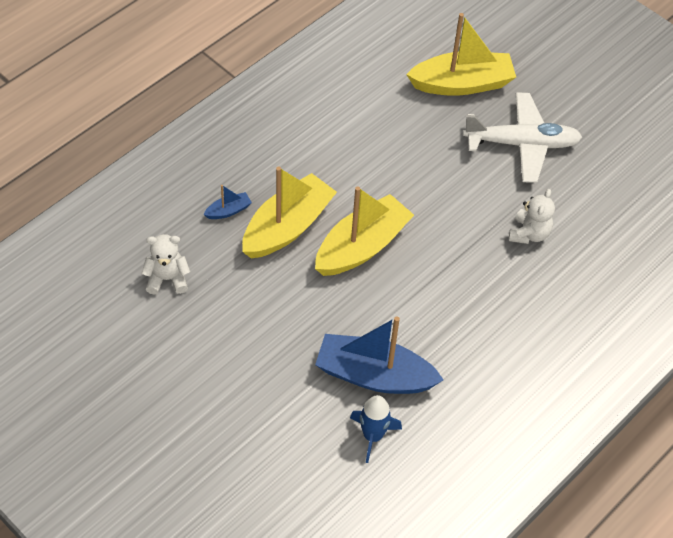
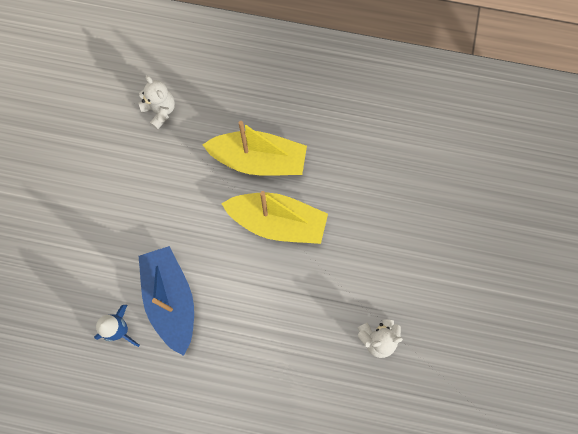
camera: 60 degrees right, 20 degrees up
(228, 211) = (244, 111): blue boat -> none
(462, 84) = (491, 199): yellow boat -> none
(522, 144) = (464, 282): white plane -> none

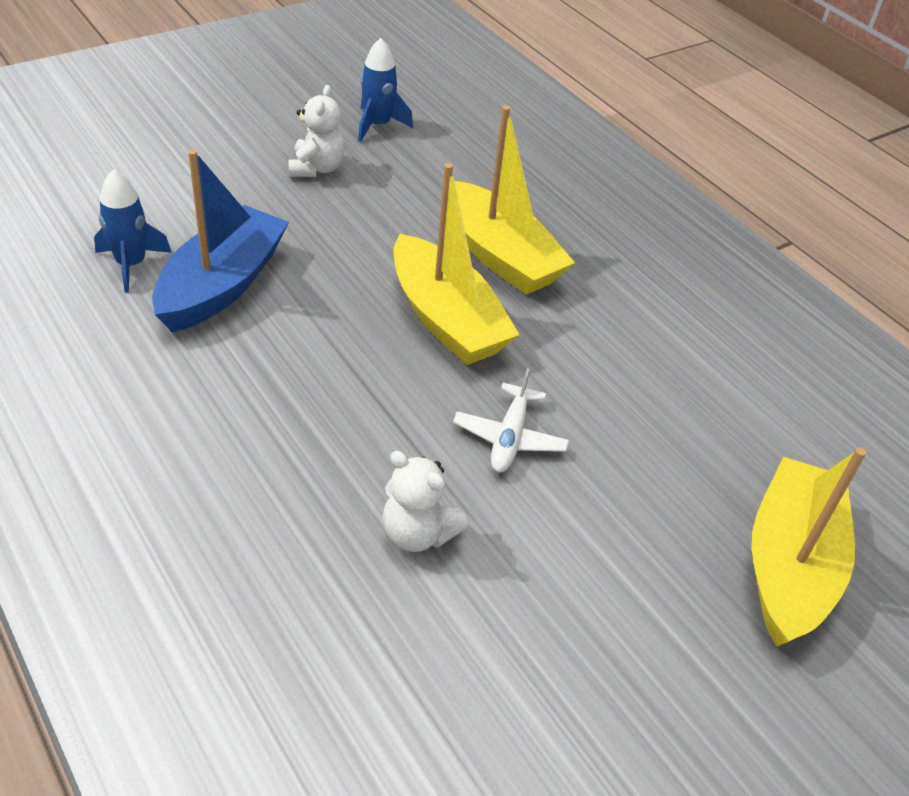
camera: 40 degrees right, 30 degrees down
(112, 124) = (378, 125): none -> blue rocket
(160, 111) = (442, 149): white teddy bear -> white teddy bear (316, 168)
(363, 260) = (509, 438): none -> white plane
(503, 220) = (789, 565): none -> yellow boat

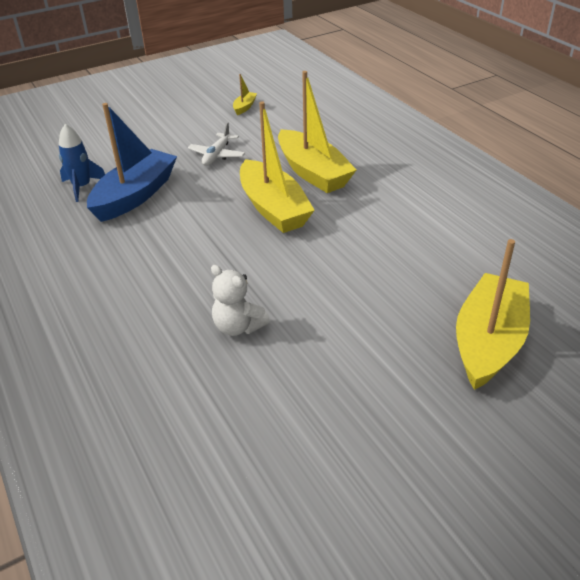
camera: 10 degrees right, 5 degrees down
(316, 168) = (203, 131): white teddy bear -> none
(378, 125) = (244, 107): blue rocket -> yellow boat
(509, 438) = (305, 272): white plane -> white plane (217, 155)

